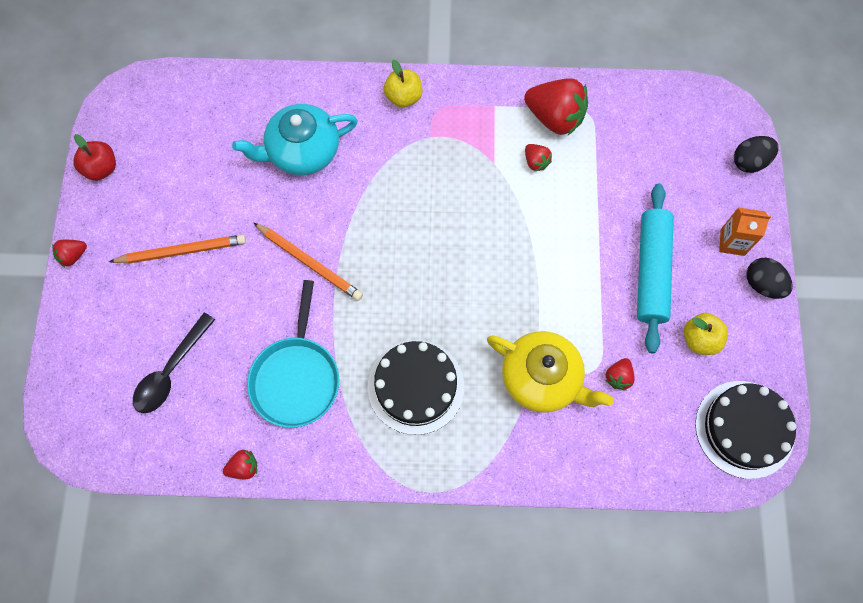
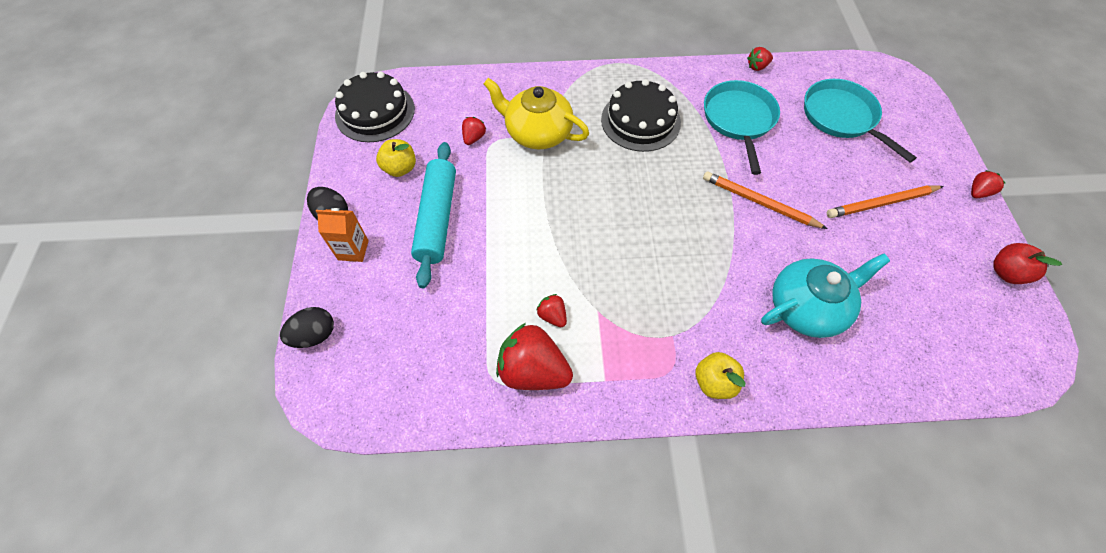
camera: 175 degrees right, 10 degrees down
(171, 371) = (842, 117): black spoon -> turquoise pan

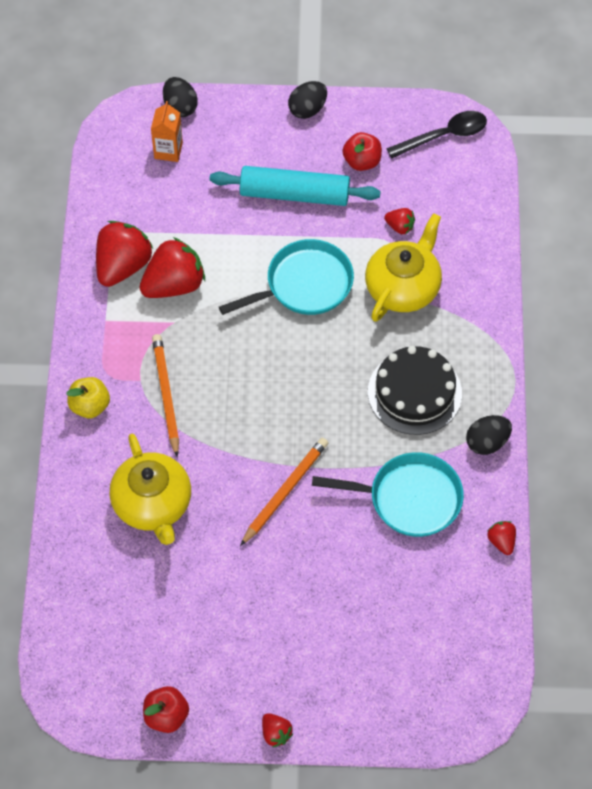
camera: 95 degrees right, 0 degrees up
(353, 250) = (265, 128): orange carton -> orange carton (168, 150)
(375, 112) = (444, 136): black cake -> black spoon
(400, 168) = (362, 161): yellow apple -> red apple
(552, 316) = (174, 285): red strawberry -> red strawberry, size x2.10
(676, 76) = (487, 442): none -> black egg
(807, 307) = (153, 504): turquoise teapot -> yellow teapot
(842, 117) = (406, 618): turquoise pan -> turquoise pan (304, 285)
(881, 203) = (271, 619): orange pencil -> orange pencil (166, 395)

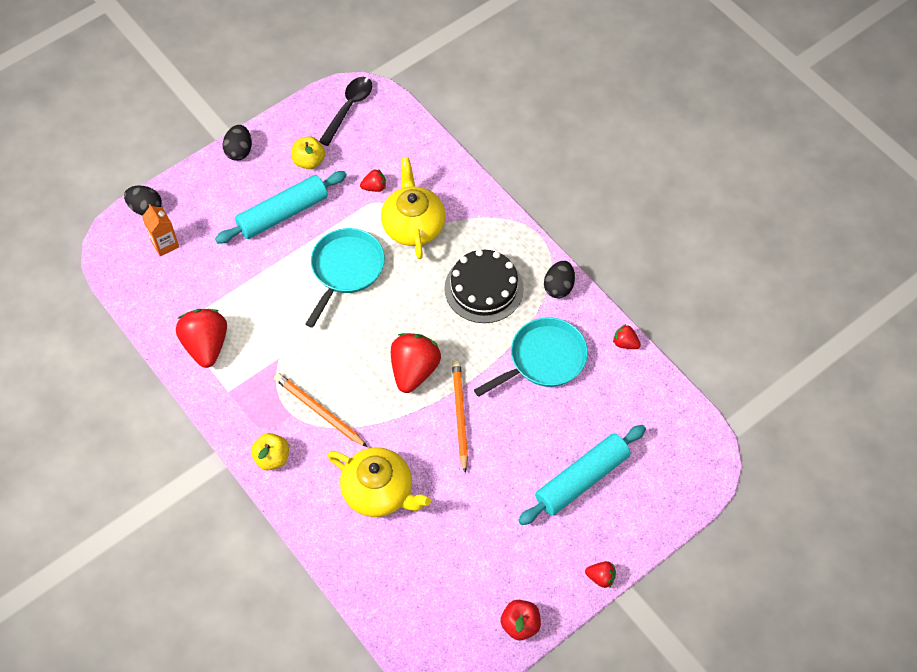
camera: 40 degrees left, 0 degrees up
(174, 285) = (255, 332): red strawberry -> red strawberry (414, 370)
(341, 634) = (582, 479): none -> turquoise rolling pin
(362, 161) = (309, 161): red apple -> yellow apple

